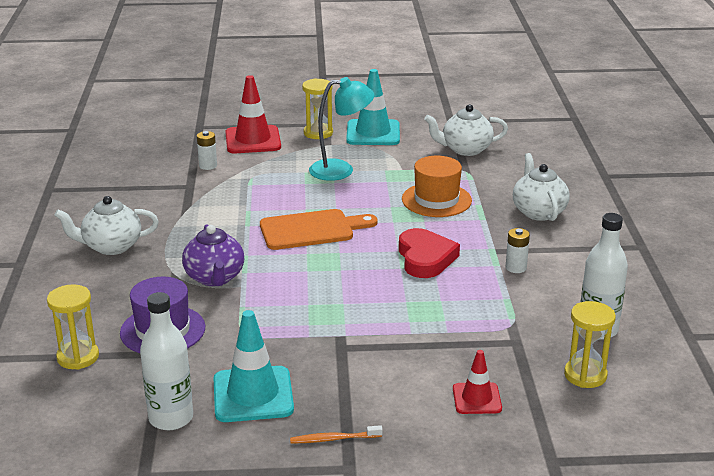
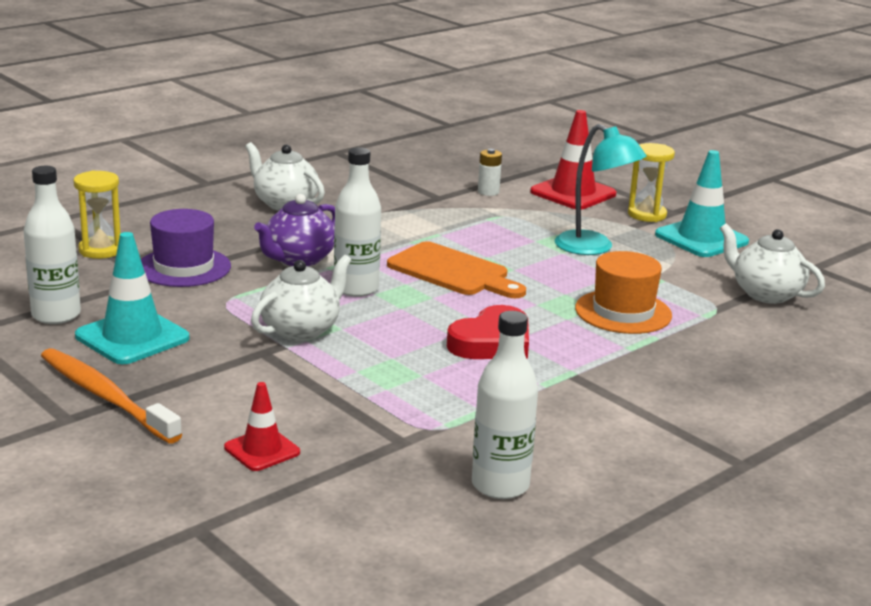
camera: 50 degrees right, 5 degrees down
(291, 274) = (356, 288): none -> white bottle
(333, 439) = (105, 396): orange toothbrush -> orange toothbrush, size x2.08
(516, 268) = (556, 397): white battery -> none
(538, 212) = (704, 375): white teapot -> white teapot (301, 330)
(585, 375) = (391, 503): yellow hourglass -> none

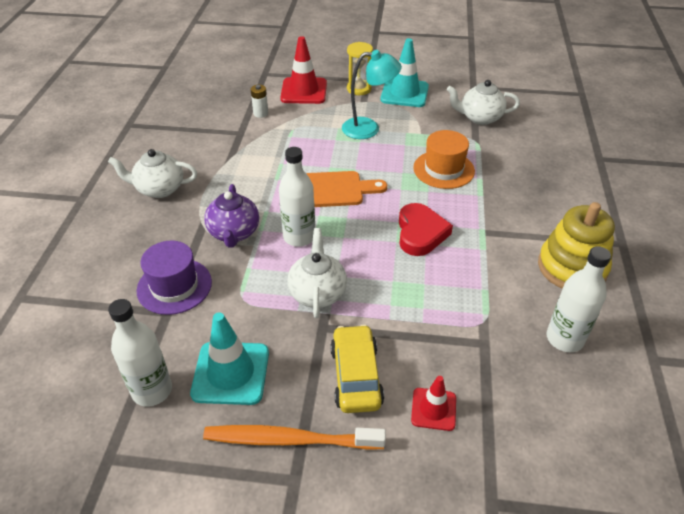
camera: 40 degrees left, 20 degrees up
(100, 250) = (95, 307): yellow hourglass -> none
(232, 394) = (356, 376): none -> yellow car
(627, 447) = (572, 267): none -> yellow stacking toy

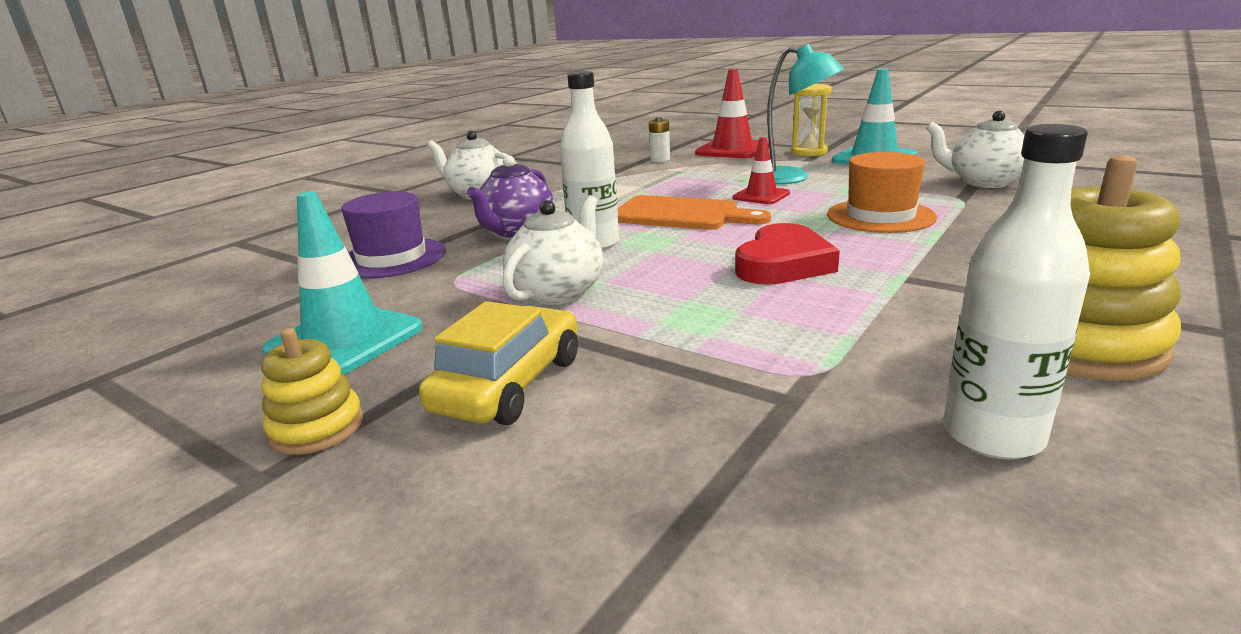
camera: 30 degrees right, 20 degrees down
(152, 390) = (236, 333): white bottle -> none
(289, 439) = (317, 428): orange toothbrush -> yellow stacking toy
(433, 409) = (596, 462): red traffic cone -> red traffic cone (761, 196)

